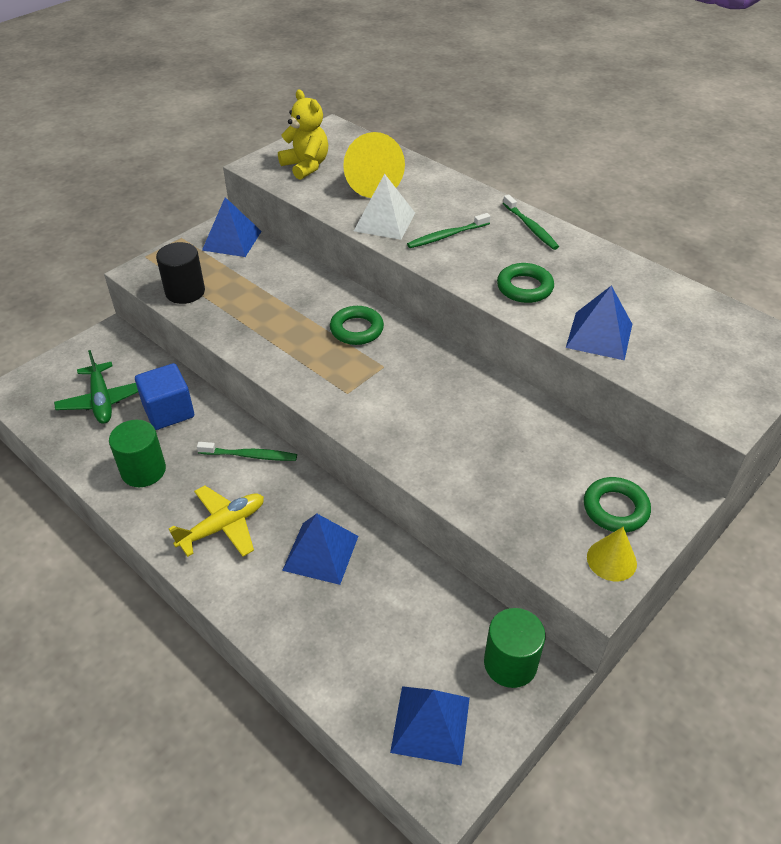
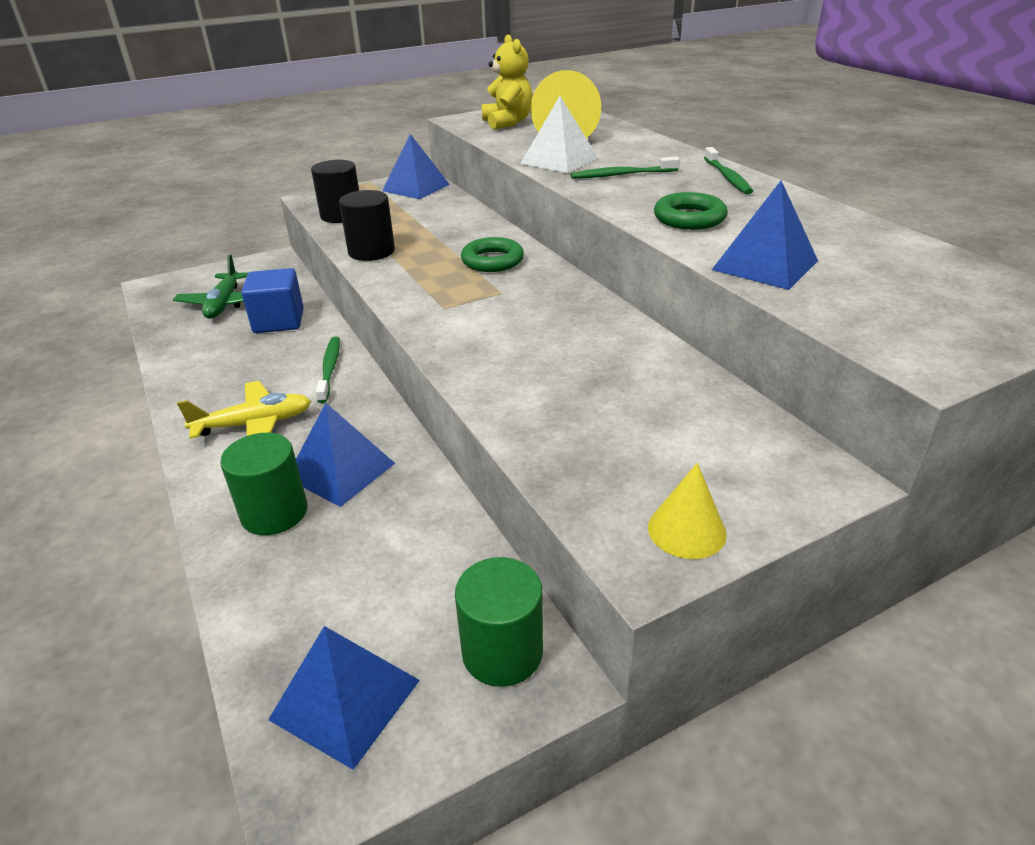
camera: 20 degrees right, 10 degrees down
(143, 470) = (216, 363): green cylinder -> green cylinder (274, 513)
(244, 336) = (371, 251): none -> black cylinder
(249, 455) = (330, 369): green toothbrush -> green toothbrush turned 120 degrees counterclockwise
(615, 509) = (723, 472): green ring -> none

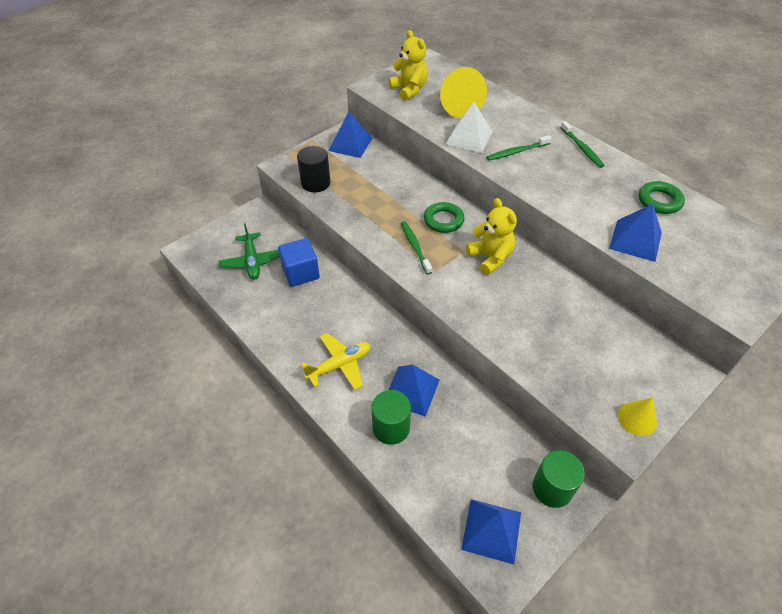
camera: 15 degrees left, 15 degrees up
(330, 369) = (359, 311): green toothbrush -> green toothbrush (415, 247)
(371, 251) = (359, 221): black cylinder -> none
(538, 302) = (490, 258): none -> yellow teddy bear
(689, 218) = (577, 197): green ring -> green ring (659, 201)

